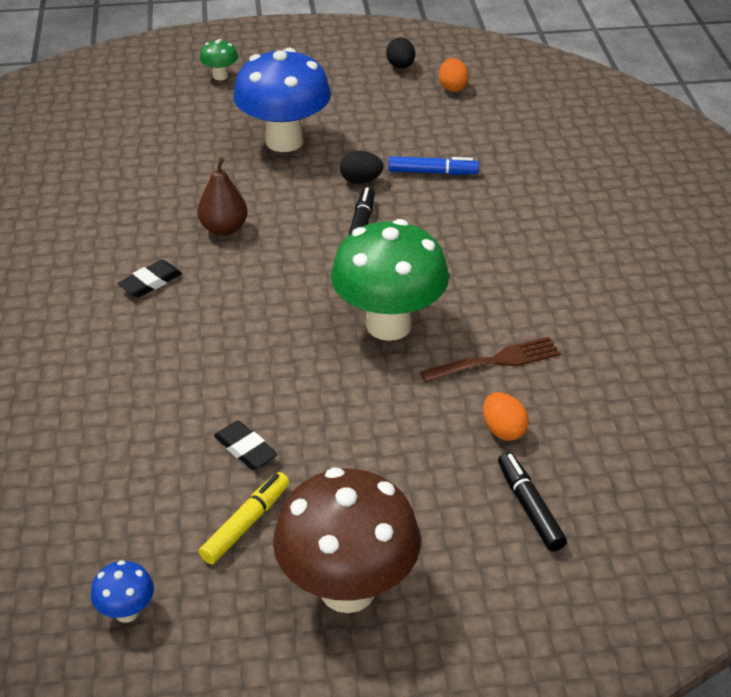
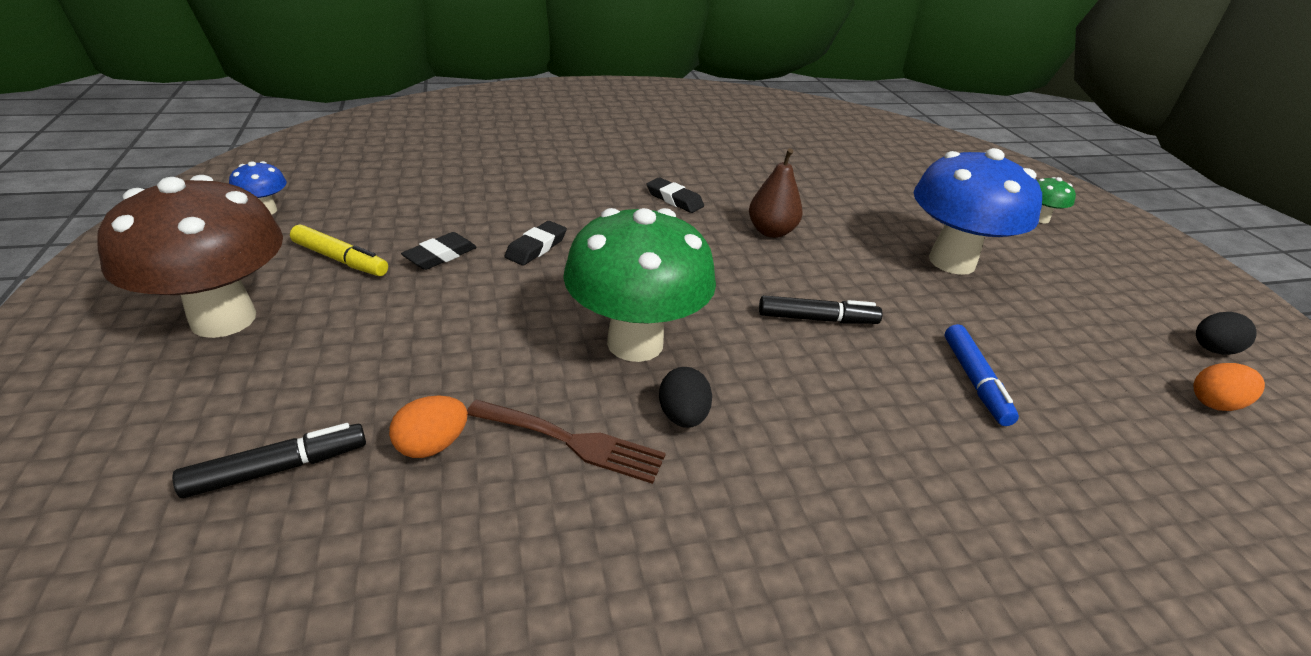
camera: 80 degrees right, 5 degrees down
(236, 382) = (536, 247): none -> black eraser
(361, 181) = (912, 318): black egg -> black egg (683, 416)
(497, 361) = (573, 442): brown fork -> brown fork turned 45 degrees counterclockwise

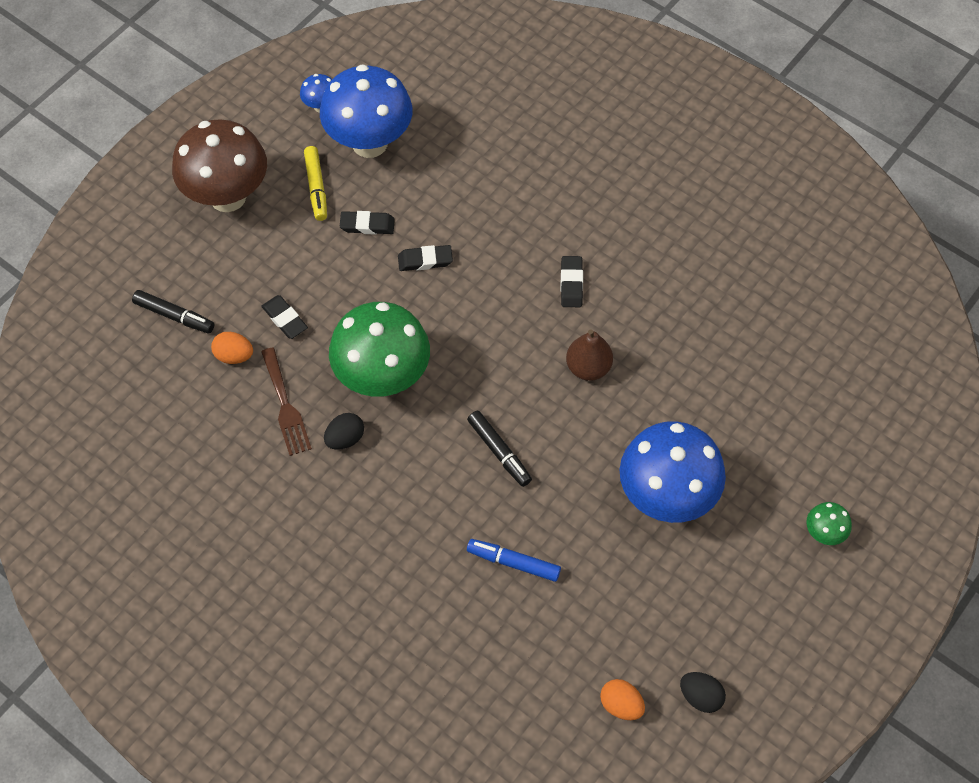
camera: 55 degrees right, 25 degrees up
(359, 209) = (369, 143): none -> blue mushroom
(452, 370) = (285, 319): none -> black eraser
(974, 381) = (513, 562): blue marker -> blue marker turned 60 degrees clockwise

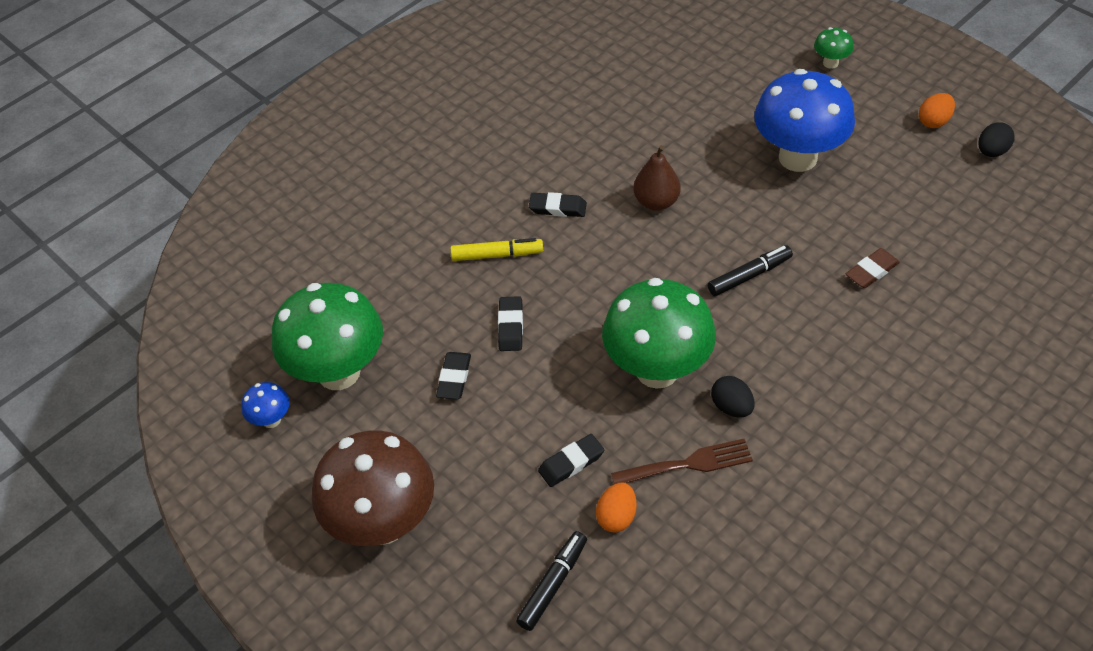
camera: 80 degrees left, 10 degrees down
(316, 187) = (390, 427): yellow marker -> yellow marker (497, 255)
(369, 143) = (339, 372): blue mushroom -> green mushroom
(513, 562) = (872, 271): blue marker -> brown eraser
(621, 705) = (1008, 204): orange egg -> orange egg (934, 121)

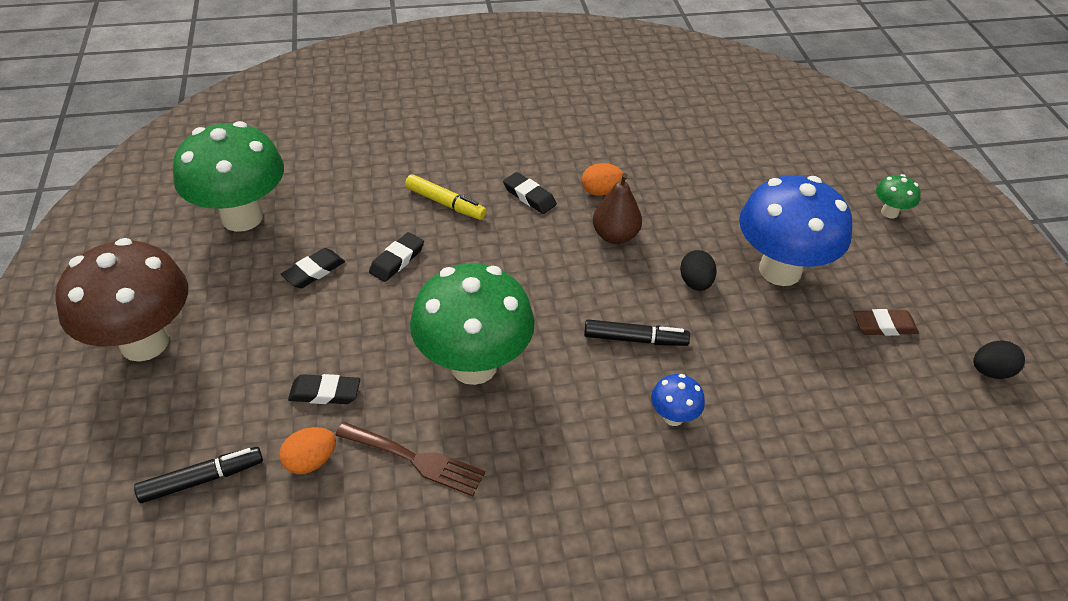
camera: 30 degrees right, 5 degrees down
(271, 420) = (162, 221): blue mushroom -> blue mushroom (673, 417)
(731, 407) = (503, 437): black egg -> black egg (695, 283)
(872, 271) = (756, 405): brown eraser -> brown eraser (884, 326)
(934, 121) = (950, 312): orange egg -> orange egg (601, 191)

